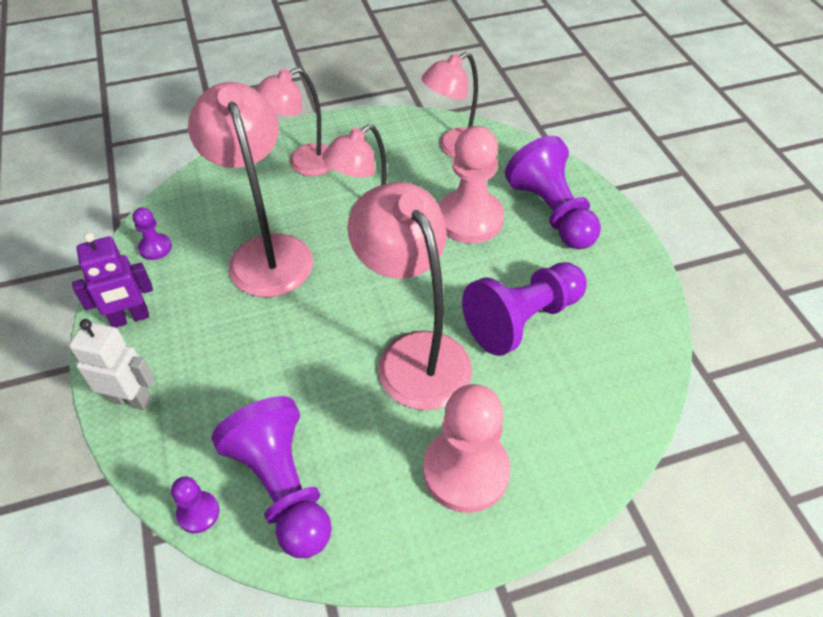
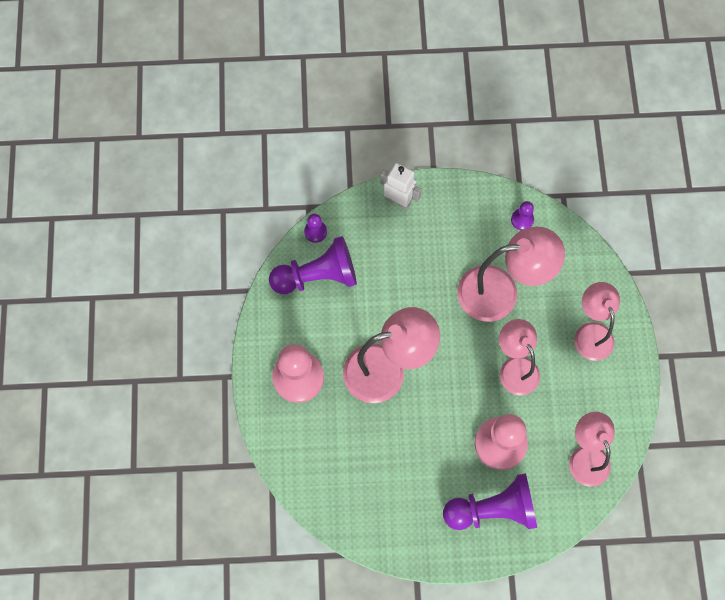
camera: 105 degrees right, 20 degrees up
(130, 318) = (461, 202): purple robot -> none
(131, 399) = (398, 201): white robot -> white robot turned 90 degrees counterclockwise
(522, 319) = (396, 449): purple pawn -> none

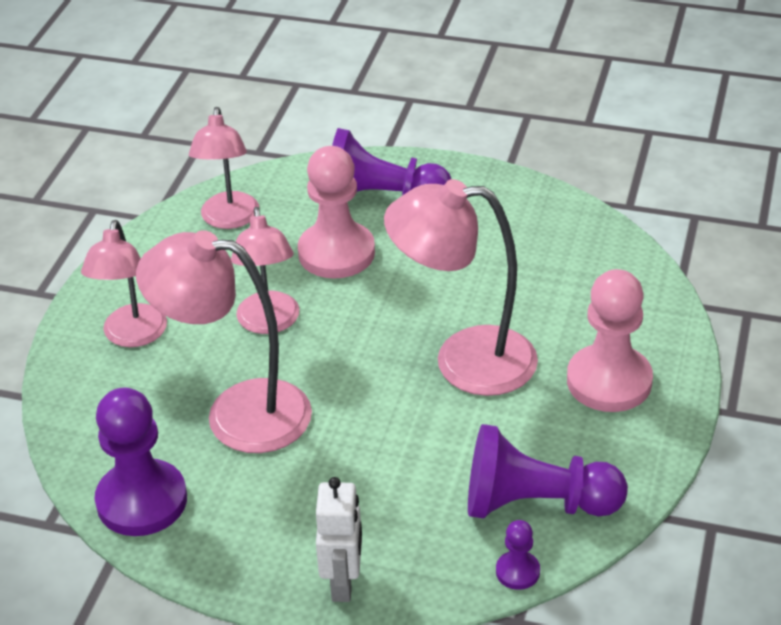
camera: 160 degrees left, 30 degrees down
(398, 201) = (343, 583): white robot -> white robot turned 135 degrees counterclockwise
(522, 220) = (142, 501): purple pawn -> purple pawn, size x2.16

